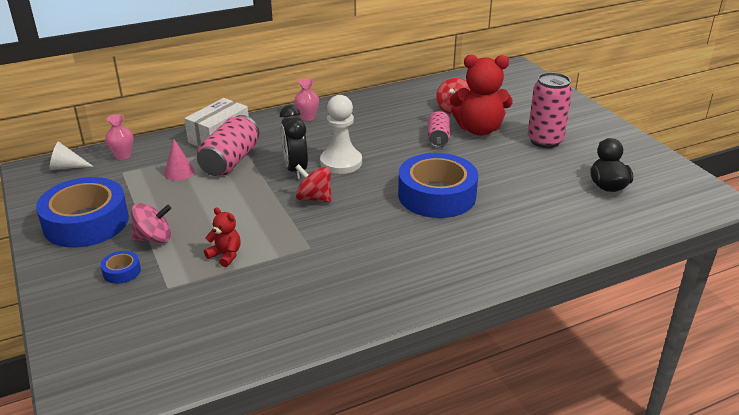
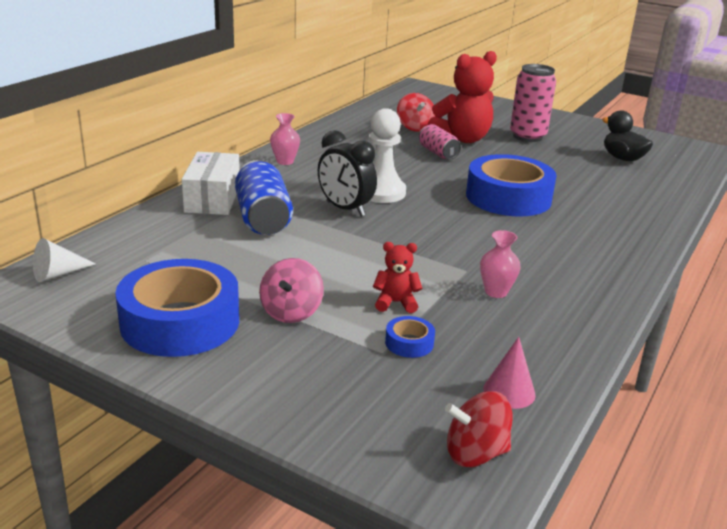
camera: 35 degrees left, 5 degrees down
(122, 271) = (305, 355): blue tape -> blue tape (409, 343)
(123, 156) = (119, 244): pink vase -> pink vase (496, 292)
(154, 238) = (291, 312): pink spinning top -> pink spinning top turned 150 degrees clockwise
(179, 172) = (219, 243): pink cone -> pink cone (509, 391)
(230, 161) = (263, 218): pink can -> blue can
(314, 198) = (403, 228): red spinning top -> red spinning top (475, 453)

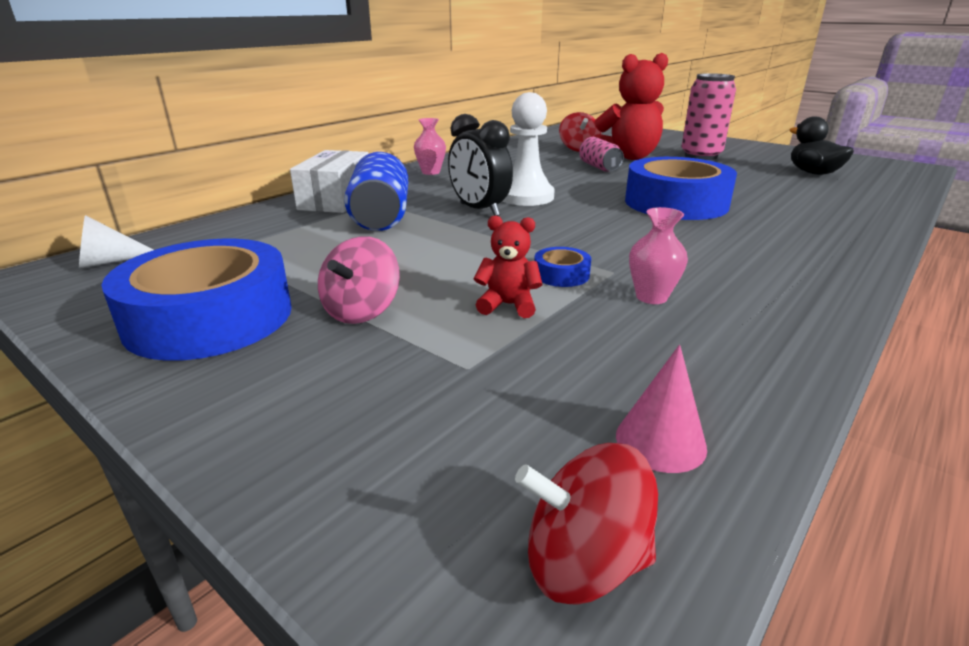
camera: 10 degrees right, 0 degrees up
(409, 343) = (512, 357): blue tape -> blue tape (561, 274)

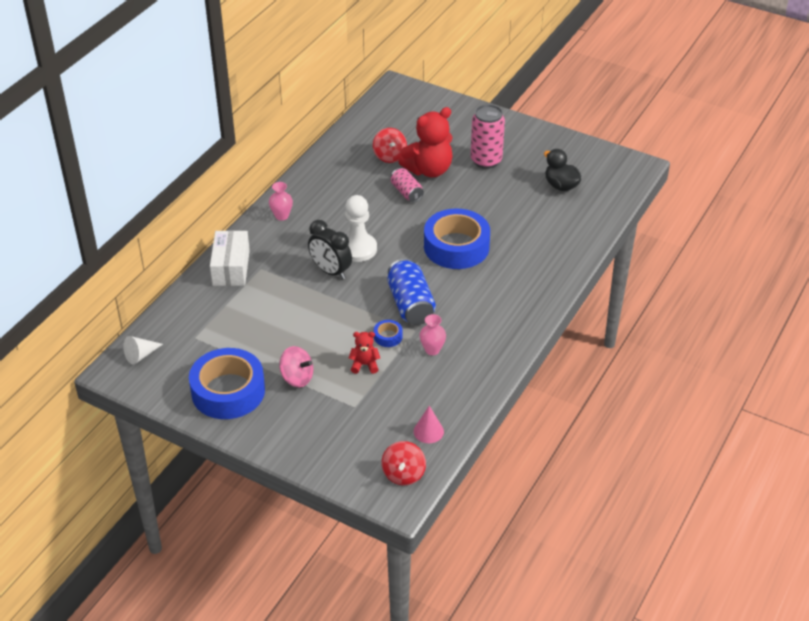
camera: 10 degrees left, 15 degrees up
(362, 311) = (297, 378): pink spinning top -> pink spinning top turned 75 degrees counterclockwise
(381, 216) = (270, 287): blue can -> blue can (410, 304)
(583, 563) = (403, 474): red spinning top -> red spinning top turned 75 degrees counterclockwise

